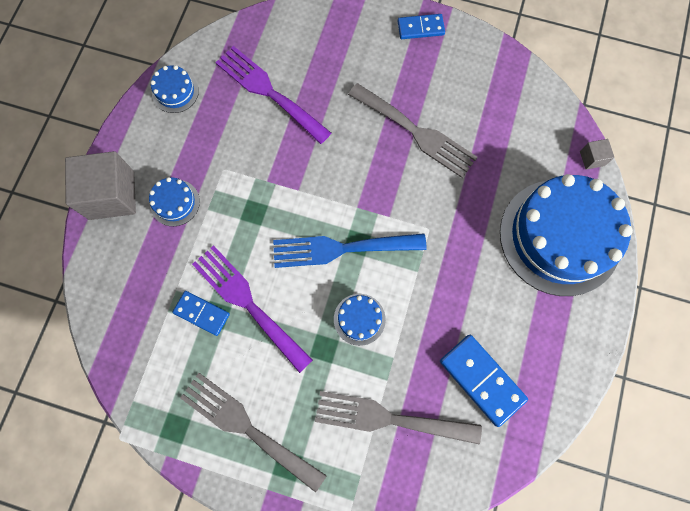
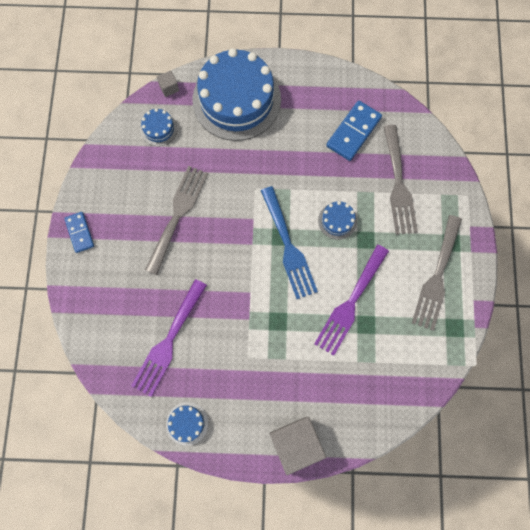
camera: 105 degrees left, 0 degrees up
(175, 202) = (287, 387): blue cake -> blue cake (158, 129)
(202, 313) = (368, 335): blue domino -> none

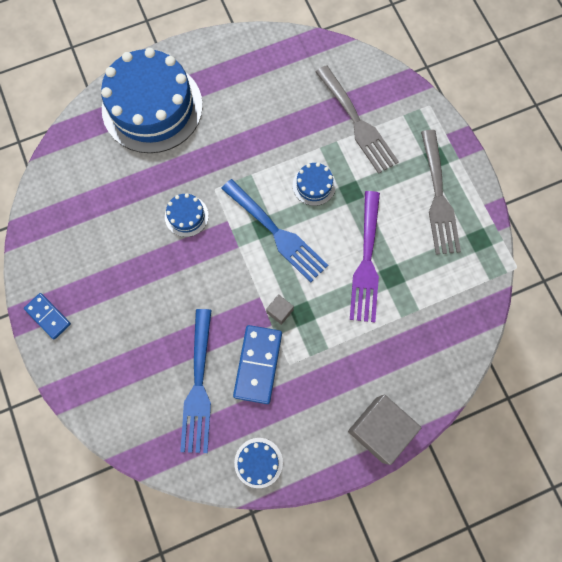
camera: 25 degrees left, 0 degrees up
(158, 129) = (83, 171): blue cake -> blue cake (186, 216)
(168, 341) = (198, 387): purple fork -> blue fork
(169, 88) = (74, 124): grey cube -> grey cube (279, 311)
(178, 214) = (146, 251): grey fork -> none
(353, 132) = (288, 90): blue domino -> blue domino (258, 364)

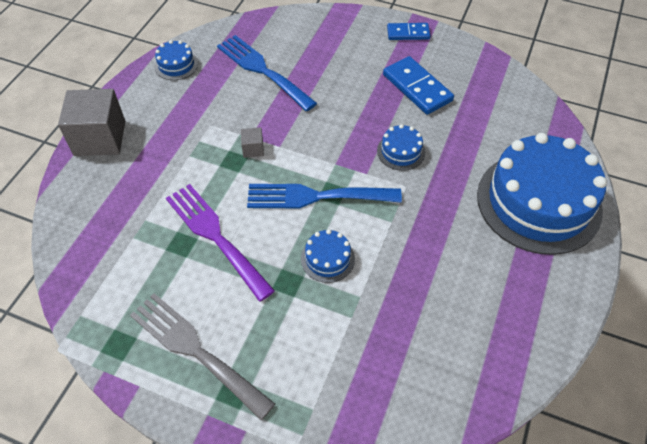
camera: 135 degrees right, 20 degrees down
(258, 364) = (233, 109): blue domino -> blue domino (417, 88)
(357, 123) = (350, 354): grey fork -> none

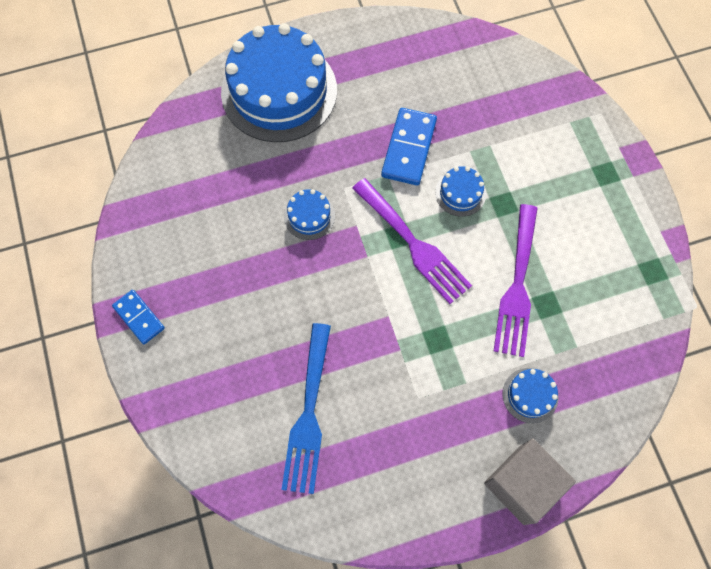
camera: 130 degrees left, 15 degrees up
(176, 65) = (374, 511): blue cake -> blue cake (530, 395)
(195, 350) = (606, 219): grey fork -> none
(253, 149) = (411, 334): grey cube -> none
(316, 197) = (414, 244): blue fork -> purple fork
(417, 88) = (217, 255): blue domino -> blue domino (409, 148)

